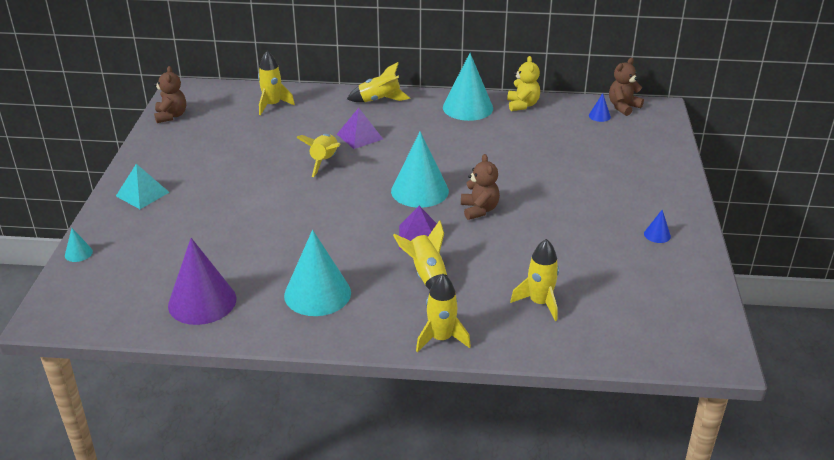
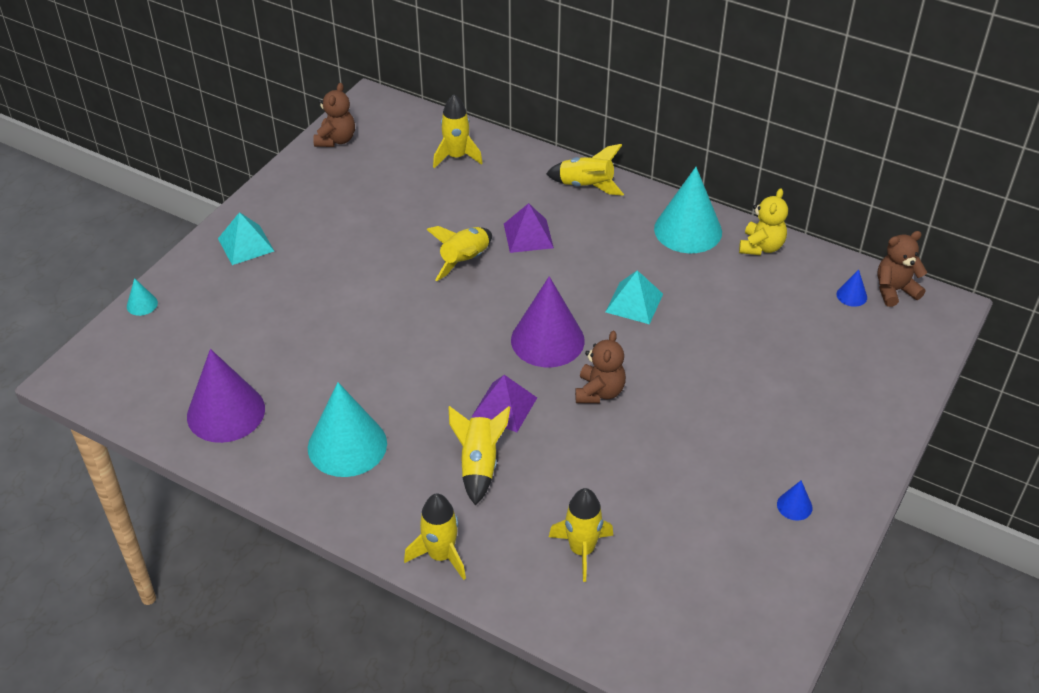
camera: 25 degrees right, 10 degrees up
(419, 191) = (547, 340): turquoise cone -> purple cone
(463, 155) = (634, 303): none -> turquoise pyramid

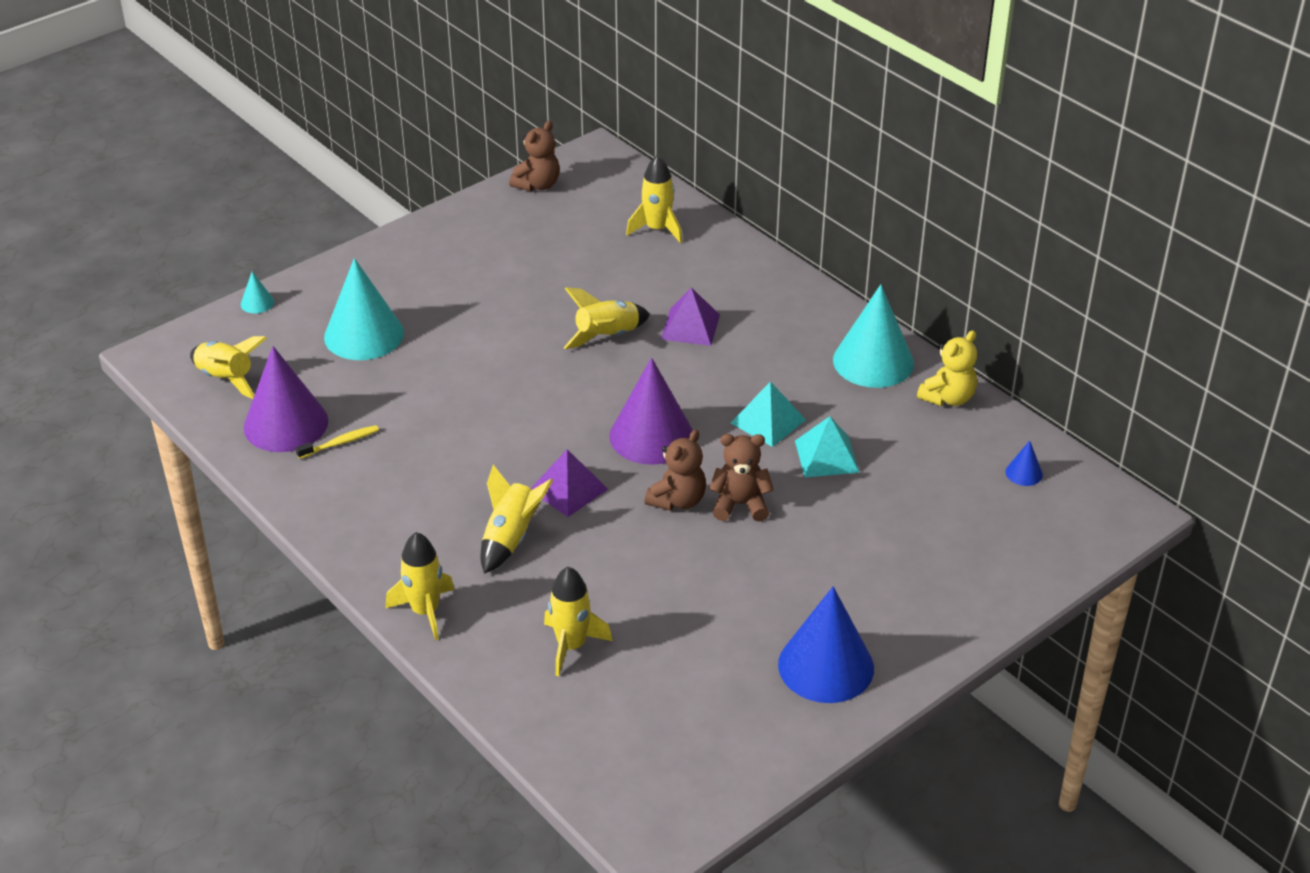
camera: 20 degrees right, 5 degrees down
(246, 244) = (389, 269): turquoise pyramid -> turquoise pyramid (826, 456)
(284, 417) = (340, 443): none -> yellow toothbrush
(347, 445) = (388, 485): turquoise cone -> turquoise cone (364, 335)
(586, 186) = (784, 290): yellow rocket -> yellow rocket (226, 379)
(794, 506) = (826, 666): blue cone -> blue cone, size x2.34
(894, 290) = (1079, 480): brown teddy bear -> brown teddy bear (740, 504)

